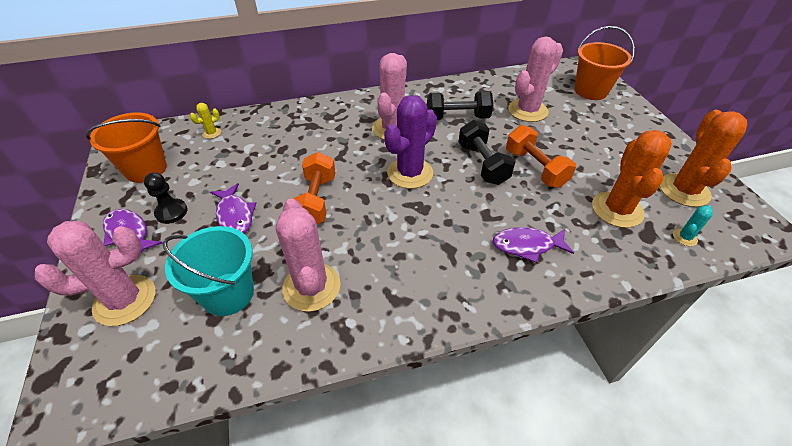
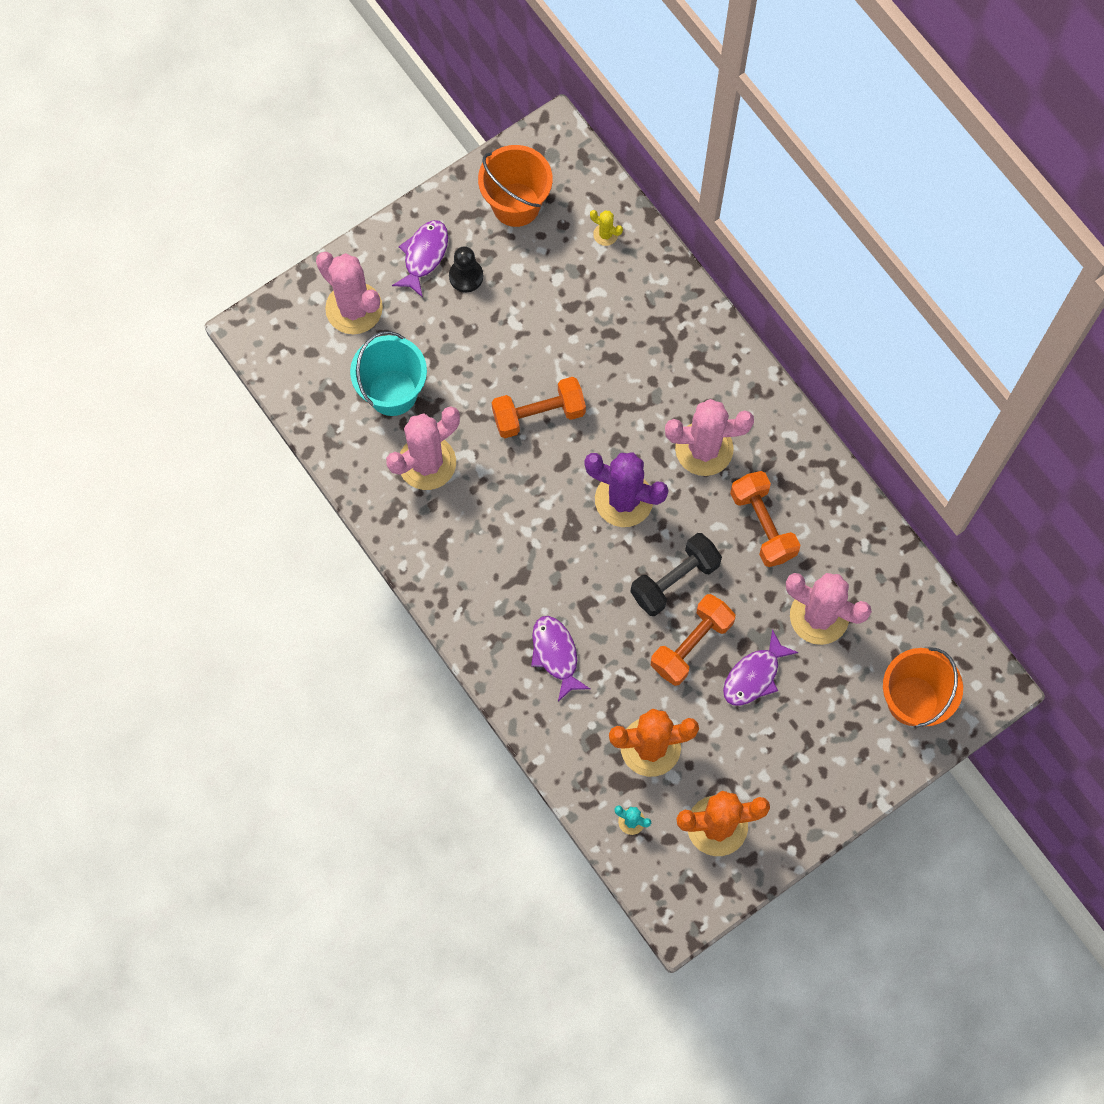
camera: 70 degrees right, 25 degrees up
(235, 215) = (486, 342): purple fish -> purple fish (754, 675)
(457, 117) = (762, 525): black dumbbell -> orange dumbbell

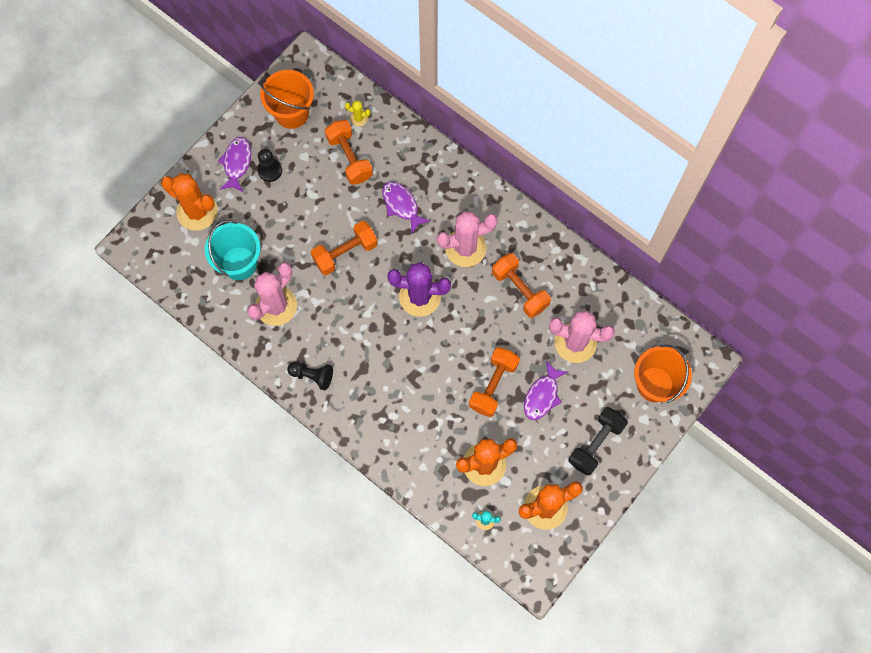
camera: 15 degrees left, 0 degrees up
(354, 308) = (197, 211): pink cactus -> orange cactus
(451, 569) = (312, 376): none -> black pawn
(556, 654) = (401, 417): purple fish -> purple fish (401, 205)
(578, 286) = (349, 158): none -> orange dumbbell
(674, 580) = (469, 343): black dumbbell -> black dumbbell (595, 444)

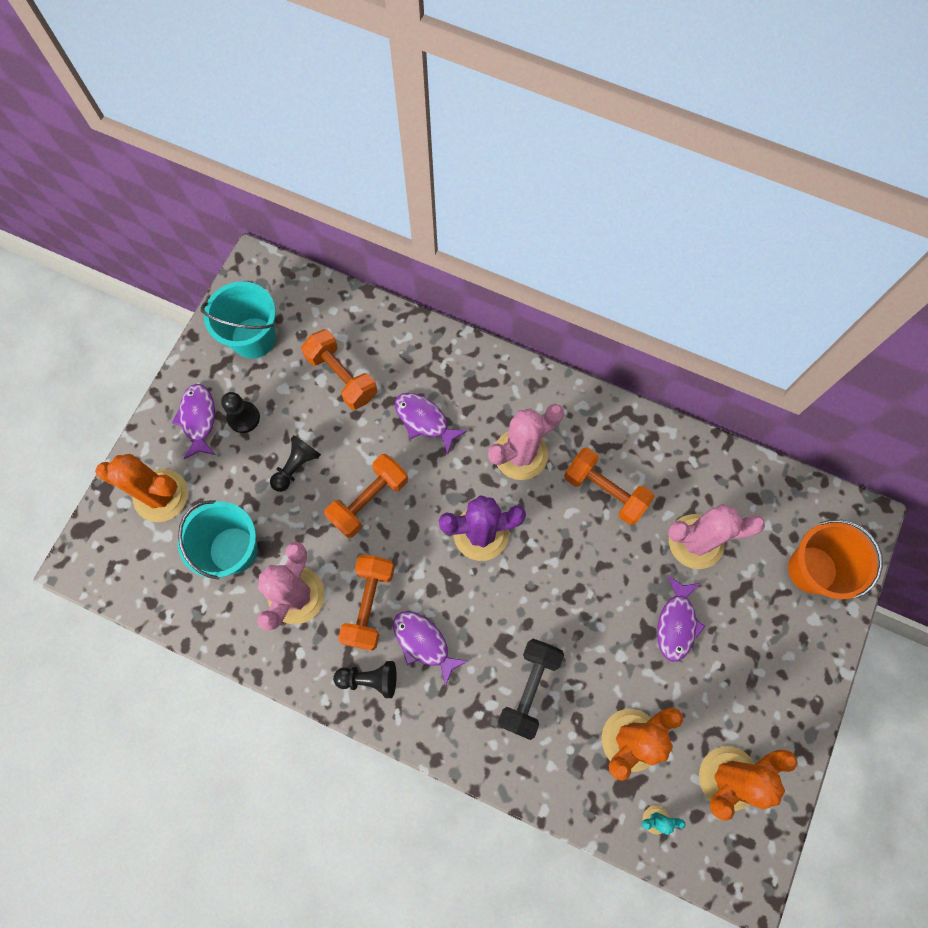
camera: 15 degrees left, 0 degrees up
(291, 113) = (253, 338): orange bucket -> turquoise bucket
(299, 215) = (296, 466): none -> black pawn
(357, 361) = (424, 643): none -> purple fish
(358, 118) = (340, 324): yellow cactus -> none
(493, 385) = (610, 627): orange dumbbell -> orange dumbbell (369, 604)
(595, 444) = (765, 670): black dumbbell -> black dumbbell (529, 689)

